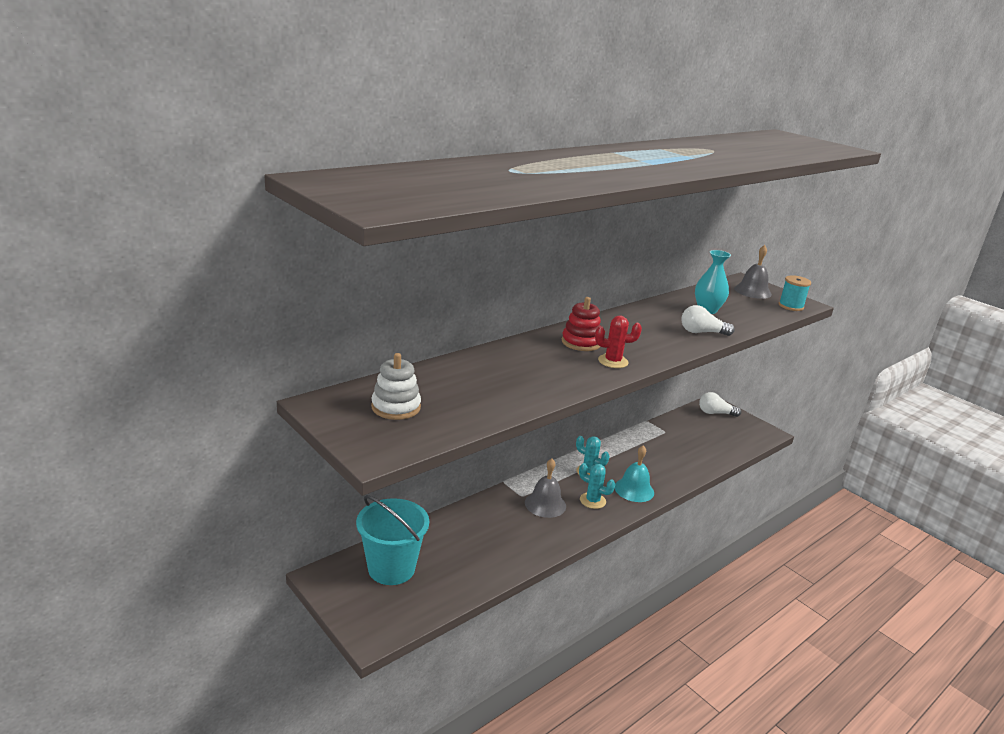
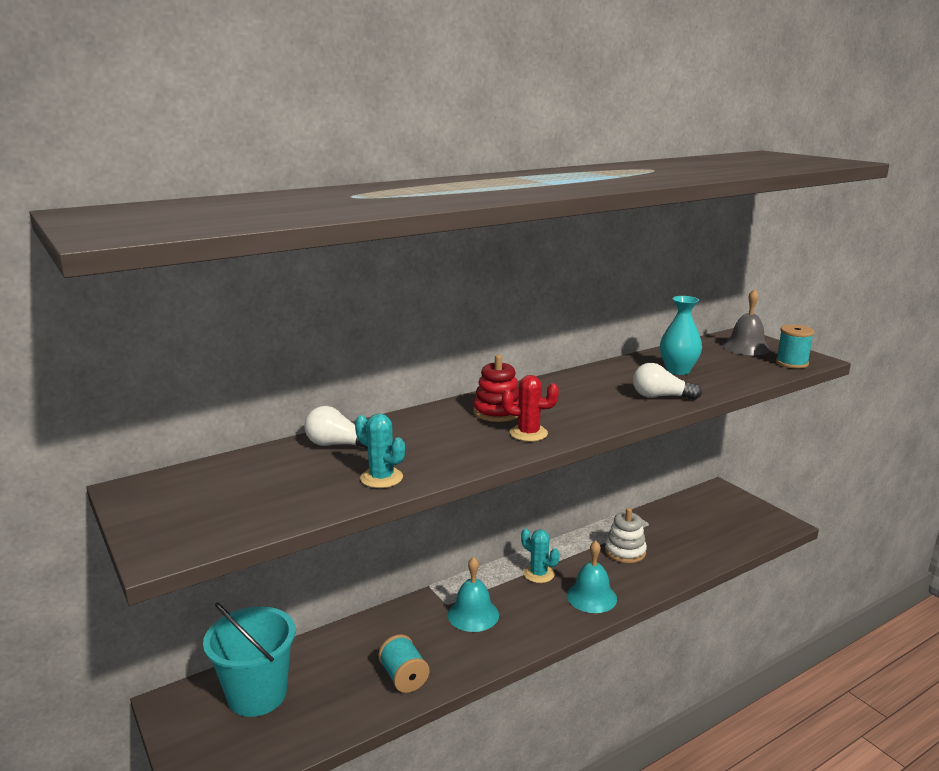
camera: 10 degrees right, 5 degrees down
(396, 407) = (224, 492): white stacking toy -> white stacking toy (625, 551)
(505, 553) = (404, 677): none -> turquoise spool
(545, 504) = (473, 614): grey bell -> turquoise bell
(592, 501) = (534, 611): turquoise cactus -> turquoise cactus (381, 478)
(715, 413) = (718, 500): white light bulb -> white light bulb (338, 445)

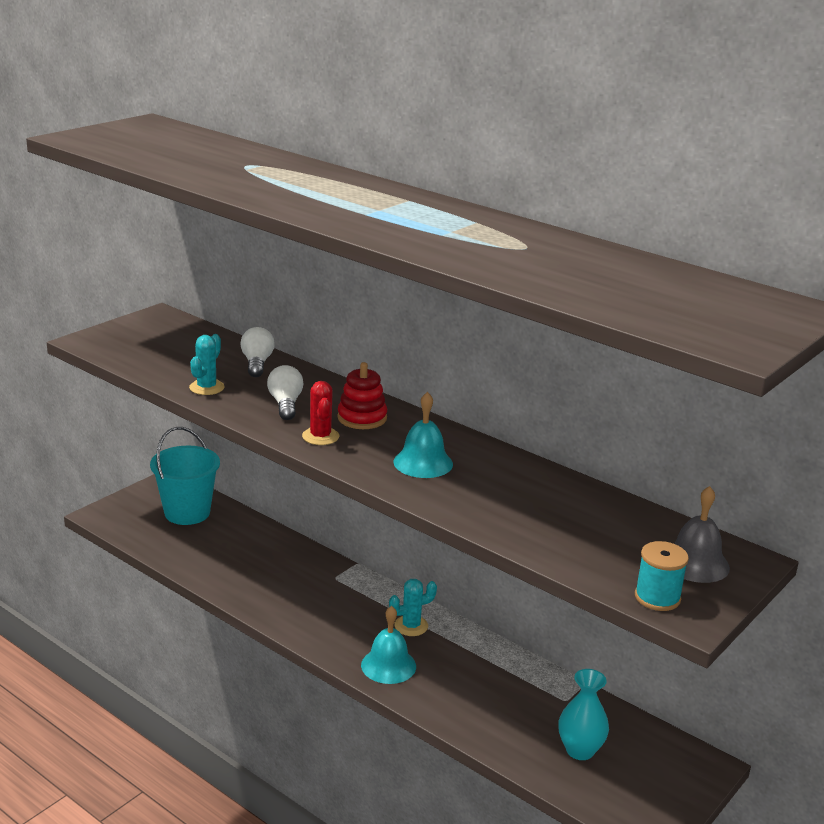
camera: 70 degrees right, 5 degrees up
(404, 677) = (227, 573): turquoise spool -> none
(473, 614) = (325, 595): turquoise bell -> turquoise bell (423, 463)
(538, 574) = (411, 626): turquoise cactus -> turquoise cactus turned 45 degrees clockwise
(625, 551) = (489, 684): white stacking toy -> none
(660, 397) = (459, 501): white light bulb -> white light bulb (285, 404)
(678, 370) = (556, 511): turquoise vase -> turquoise vase (580, 750)

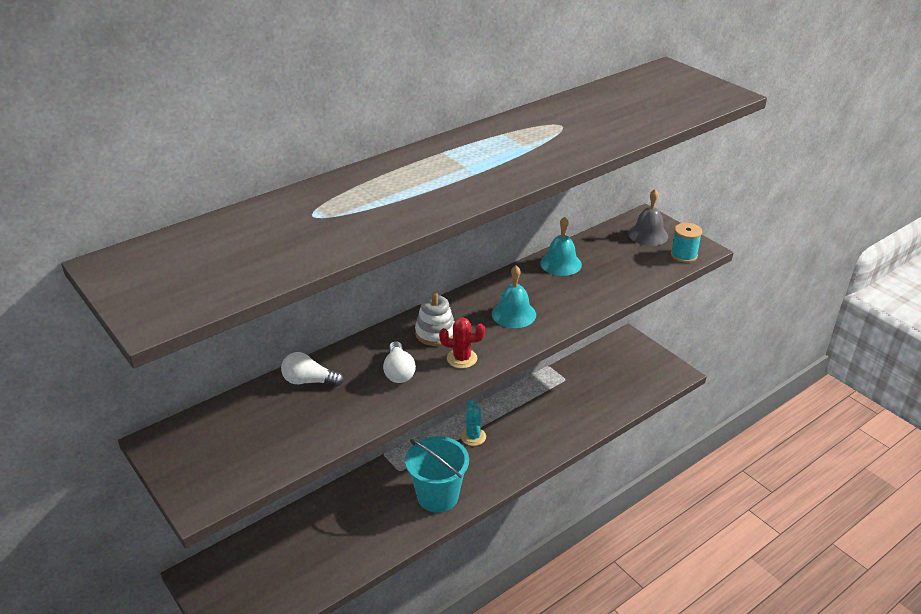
camera: 75 degrees left, 10 degrees up
(187, 512) = (259, 563): turquoise bucket -> turquoise bucket (437, 496)
(206, 387) = (349, 417): turquoise cactus -> none
(285, 404) = (398, 371): white light bulb -> white light bulb turned 105 degrees counterclockwise
(362, 418) = (435, 333): red stacking toy -> white stacking toy
(388, 665) = (516, 456): turquoise bell -> turquoise bell (560, 263)
(580, 750) = (612, 384): turquoise vase -> none

